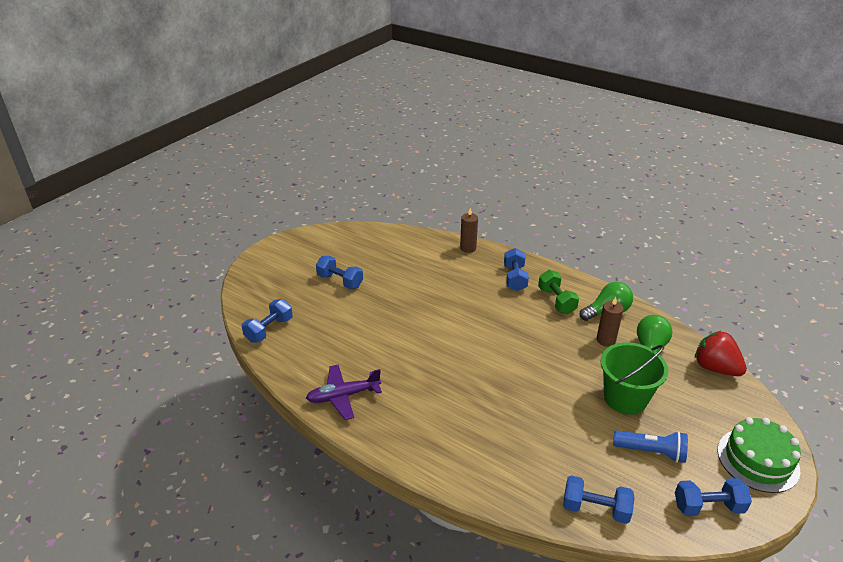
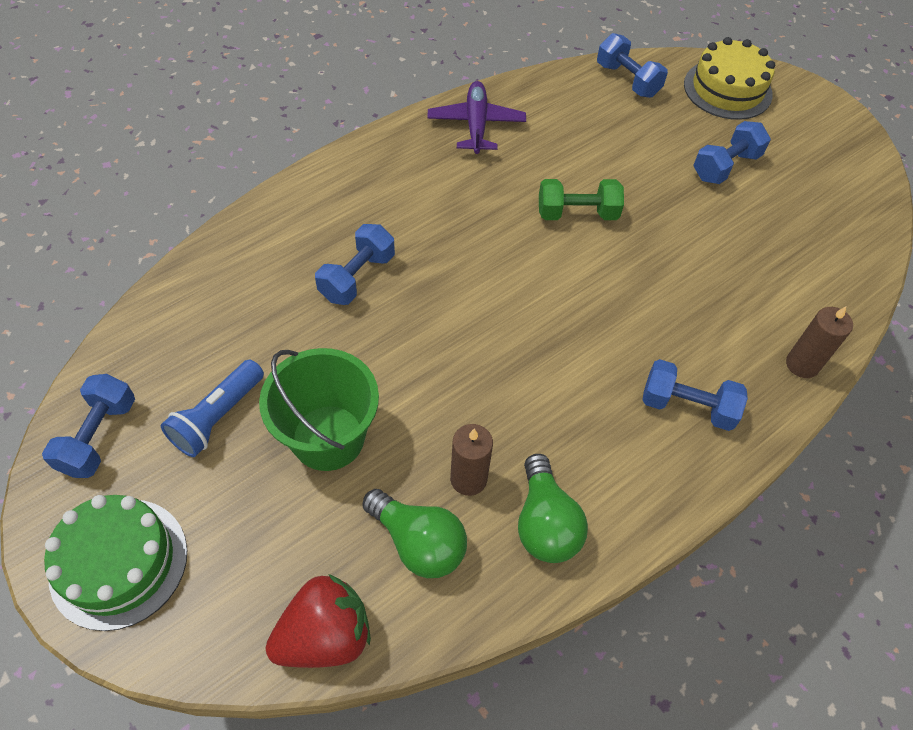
camera: 105 degrees right, 20 degrees up
(266, 286) = (727, 89): none -> yellow cake
(556, 301) = (601, 448): green dumbbell -> green dumbbell (577, 214)
(595, 509) = (178, 307): blue dumbbell -> blue dumbbell (357, 277)

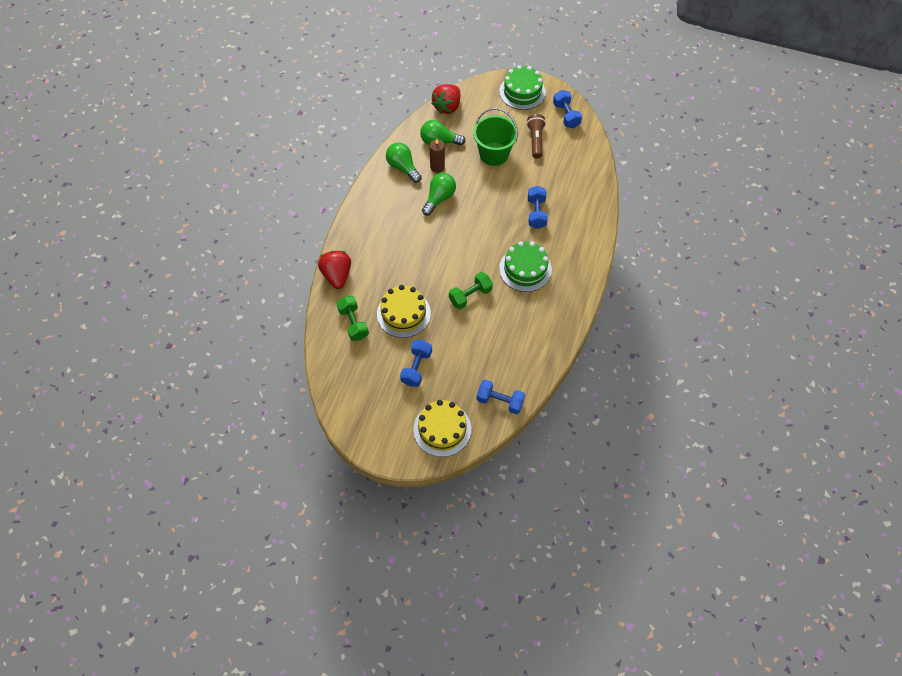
camera: 150 degrees right, 5 degrees up
(218, 417) = (535, 140): blue flashlight -> brown flashlight
(457, 205) = (525, 269): none -> green cake
(476, 125) = (553, 320): purple plane -> none
(513, 405) = (439, 198): none -> green light bulb
(687, 406) = (375, 232): blue dumbbell -> none
(706, 243) = (403, 313): none -> yellow cake
(802, 271) = (353, 323): none -> green dumbbell
(802, 364) = (337, 275): brown candle -> red strawberry

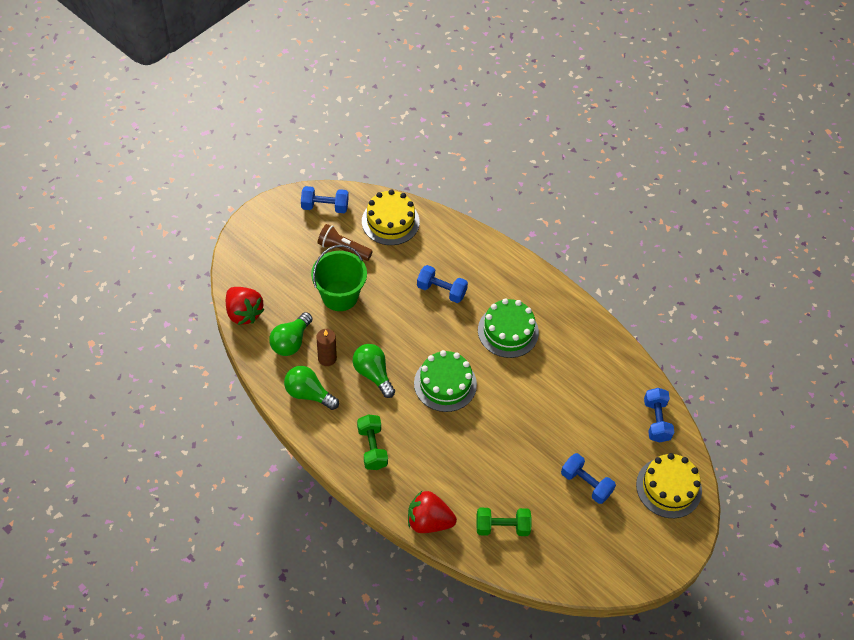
camera: 70 degrees left, 5 degrees down
(403, 167) = (308, 394): green light bulb -> green light bulb turned 45 degrees clockwise
(403, 313) = (512, 470): yellow cake -> yellow cake (390, 221)
(470, 296) = (518, 396): green dumbbell -> green dumbbell (372, 448)
(500, 401) = (656, 421): blue dumbbell -> blue dumbbell turned 45 degrees counterclockwise
(522, 92) = (266, 231): green cake -> green cake (445, 384)

